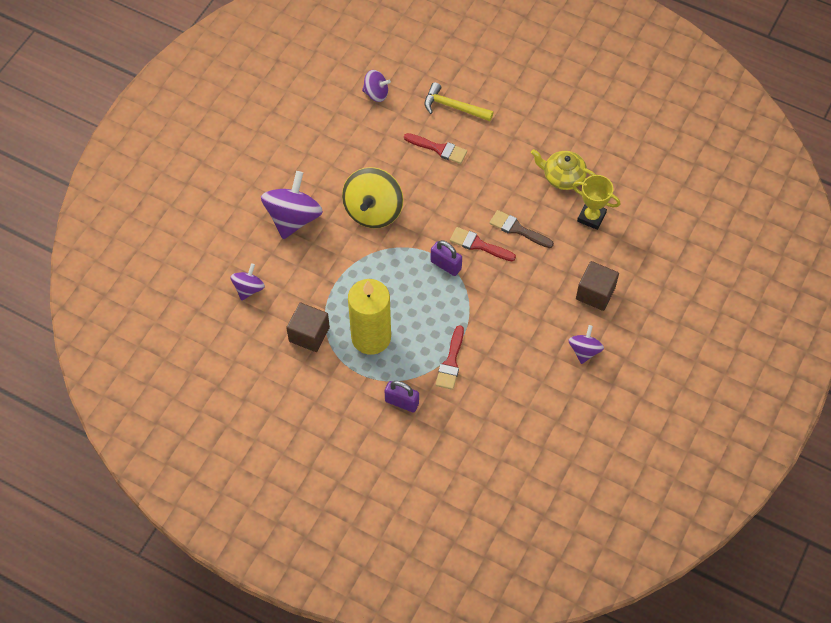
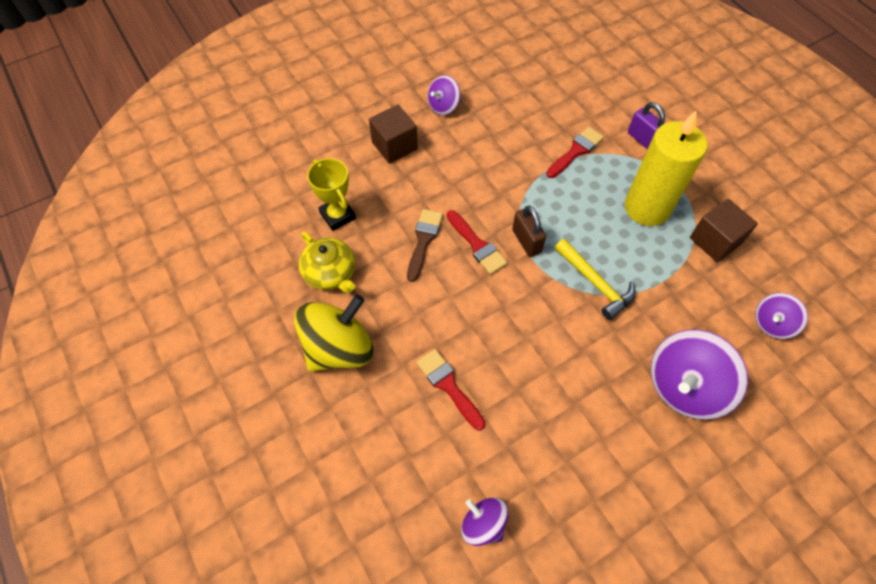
camera: 150 degrees left, 0 degrees up
(373, 211) = (577, 344): yellow spinning top -> yellow spinning top (339, 348)
(446, 265) = (526, 241): purple padlock -> brown padlock
(453, 107) = (390, 438): yellow hammer -> yellow hammer (595, 283)
(518, 229) = (423, 241): brown brush -> brown brush turned 135 degrees counterclockwise

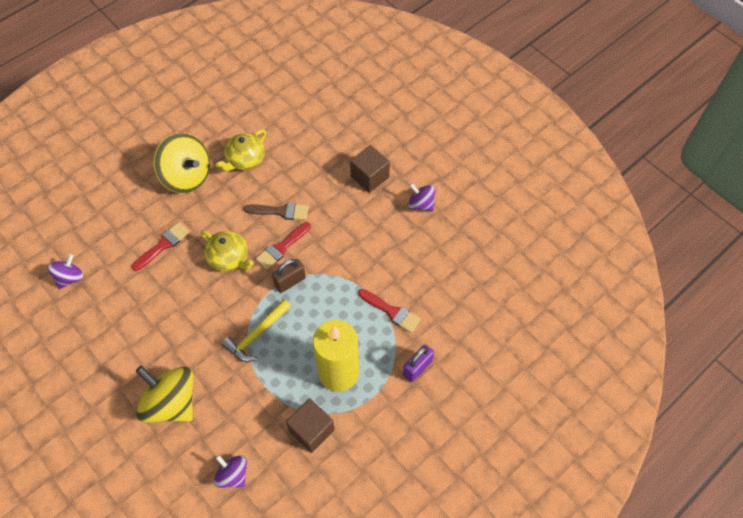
camera: 80 degrees right, 0 degrees up
(337, 215) = (295, 153): yellow trophy -> none
(482, 305) = (229, 258): none -> yellow teapot
(684, 386) = (171, 403): purple spinning top -> yellow spinning top

